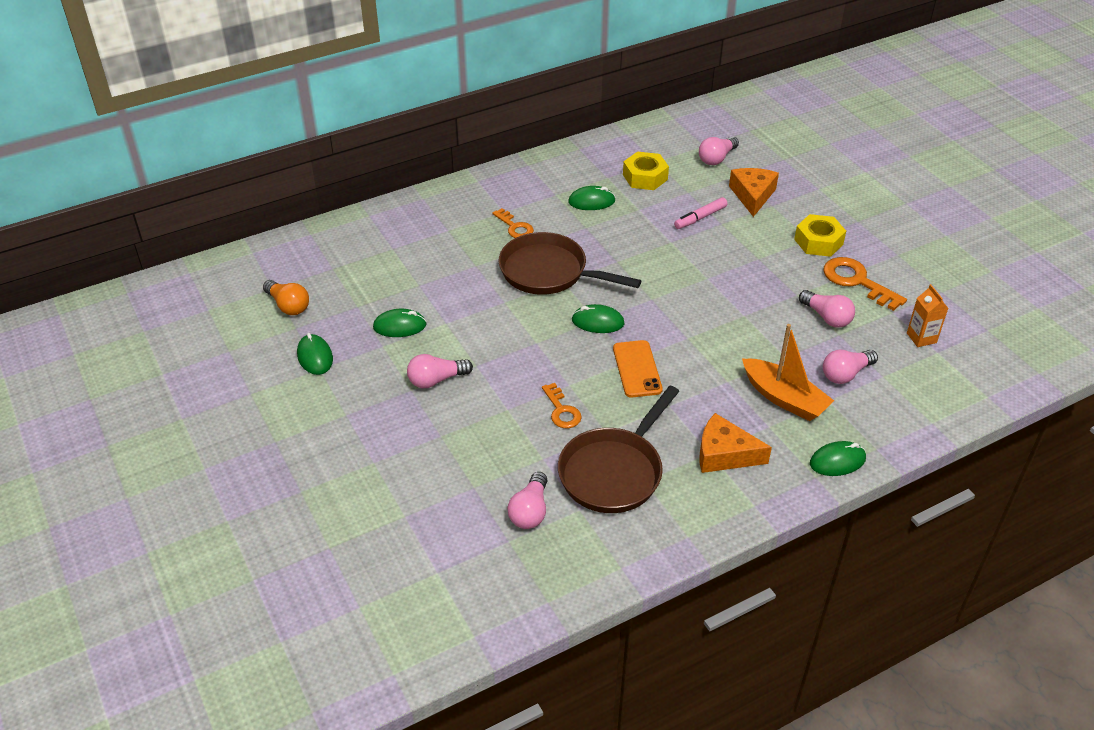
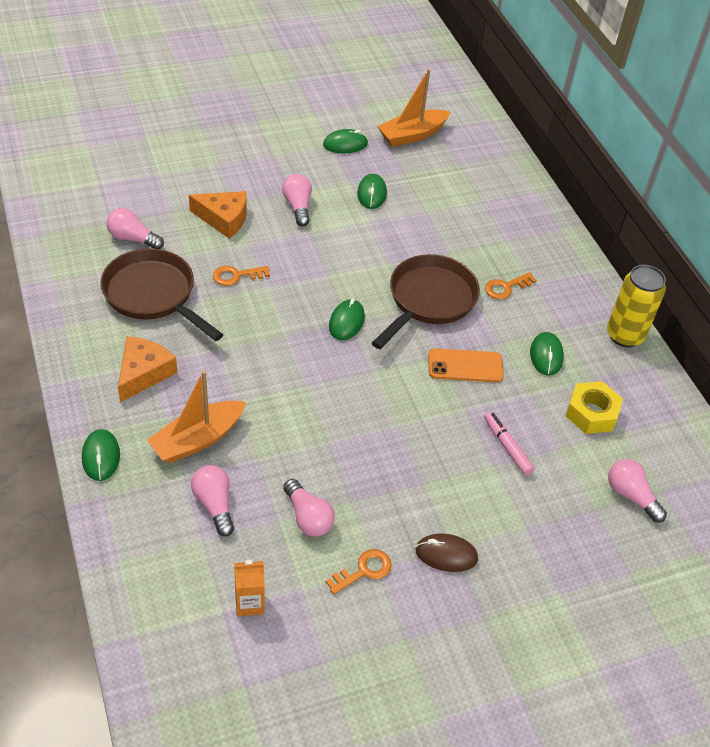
camera: 95 degrees right, 5 degrees up
(288, 306) = (412, 135): orange light bulb -> orange boat
(551, 161) = (624, 335): none -> yellow can
(637, 369) = (273, 336): orange phone -> orange phone (465, 366)
(752, 195) = (548, 512): orange cheese -> orange cheese (224, 219)
(818, 242) = (446, 555): yellow nut -> brown mouse
(826, 317) = (308, 517): pink light bulb -> pink light bulb turned 90 degrees counterclockwise
(856, 281) = (364, 570): orange key -> orange key, size x0.62

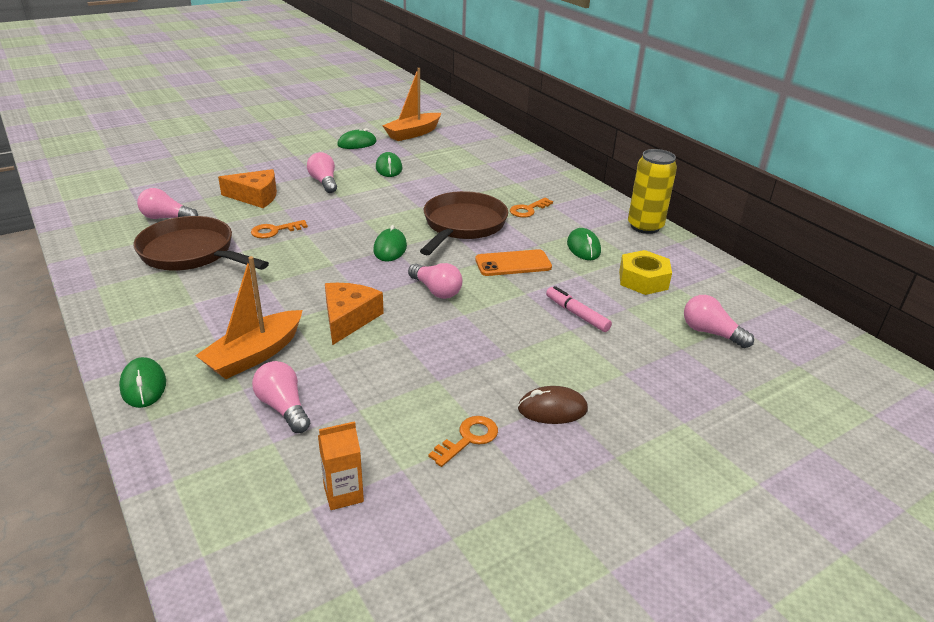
camera: 10 degrees left, 15 degrees down
(144, 373) = (187, 311): orange cheese -> orange cheese (348, 318)
(308, 517) = (392, 401): pink light bulb -> pink light bulb (436, 290)

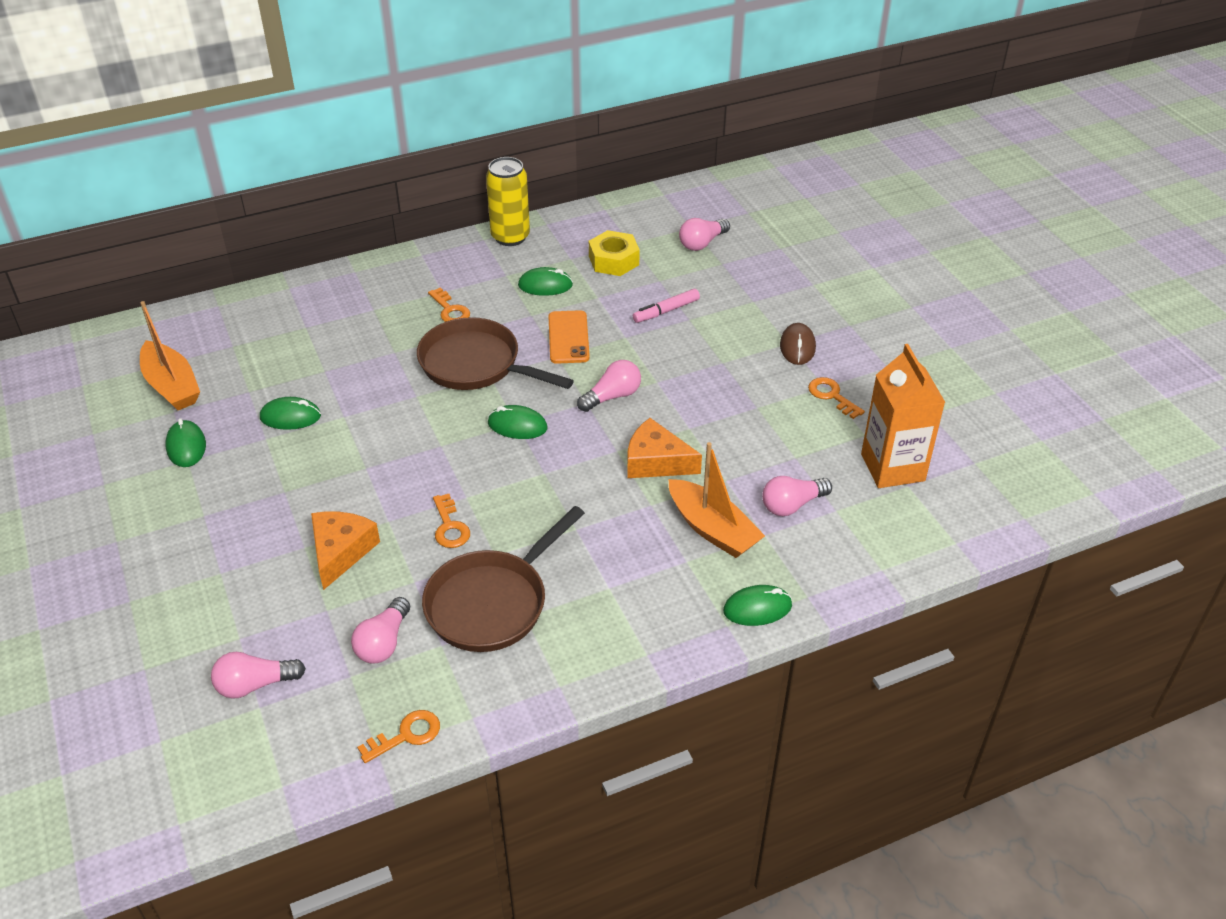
camera: 80 degrees left, 10 degrees up
(81, 233) = (406, 735): none -> orange key
(324, 182) = (316, 482): pink light bulb -> pink light bulb (255, 684)
(343, 494) = (892, 467): orange carton -> orange carton, size x1.92

